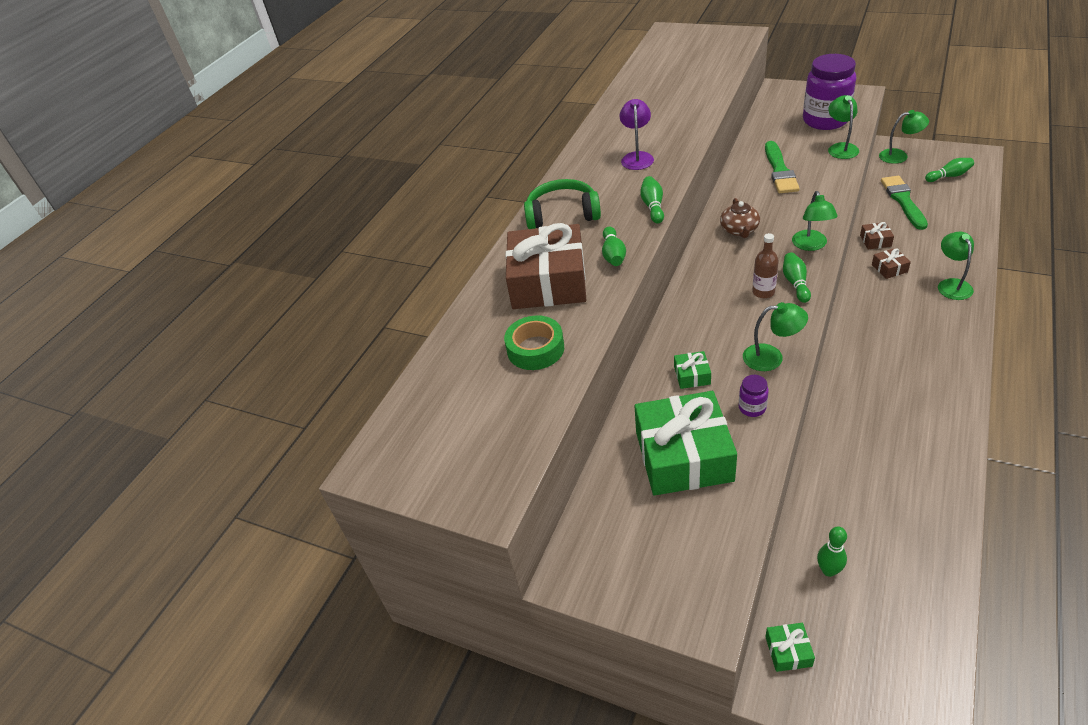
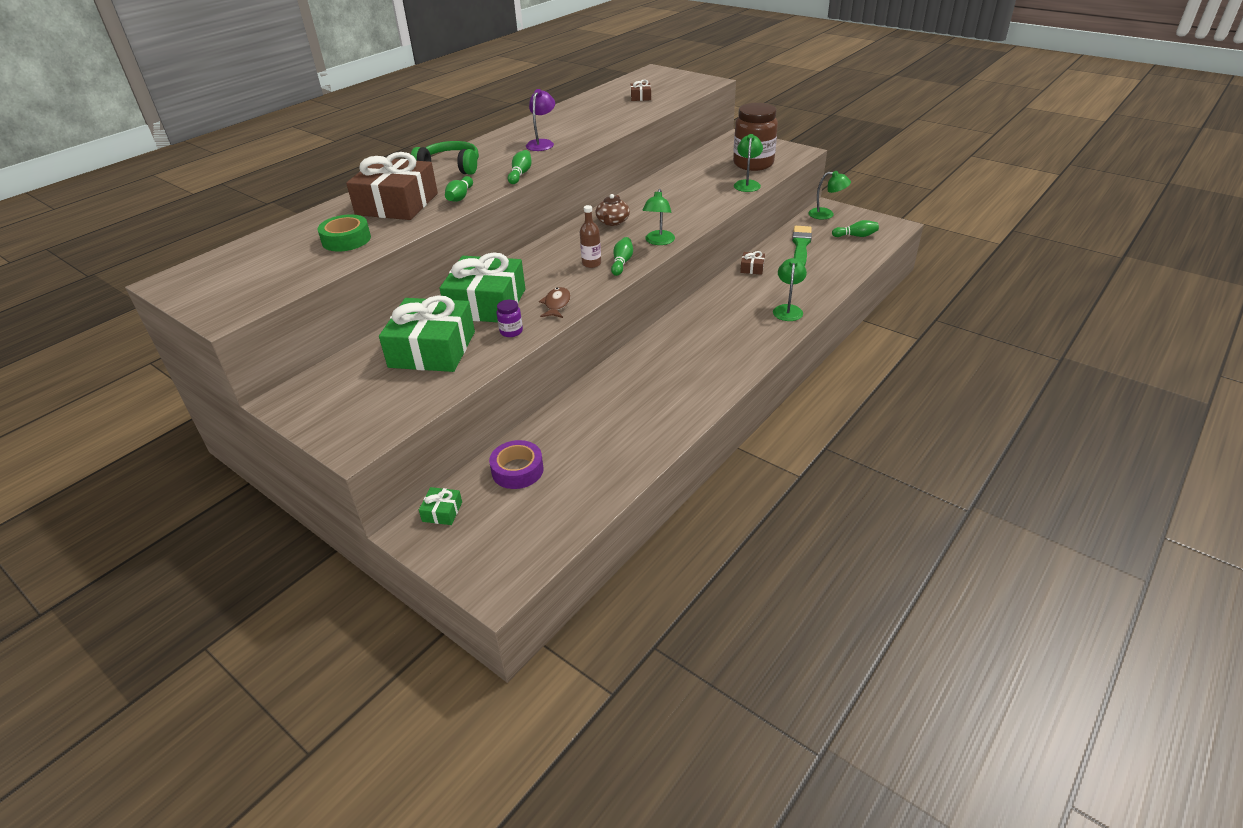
camera: 10 degrees right, 5 degrees down
(692, 375) = (486, 303): green gift -> green gift, size x2.41
(771, 357) = (556, 304): green lamp -> brown fish
(779, 171) = (682, 190): green brush -> none
(825, 120) = (753, 164): purple jar -> brown jar
(828, 570) = (517, 470): green bowling pin -> purple tape
(889, 268) = (746, 289): brown gift -> brown gift (640, 97)

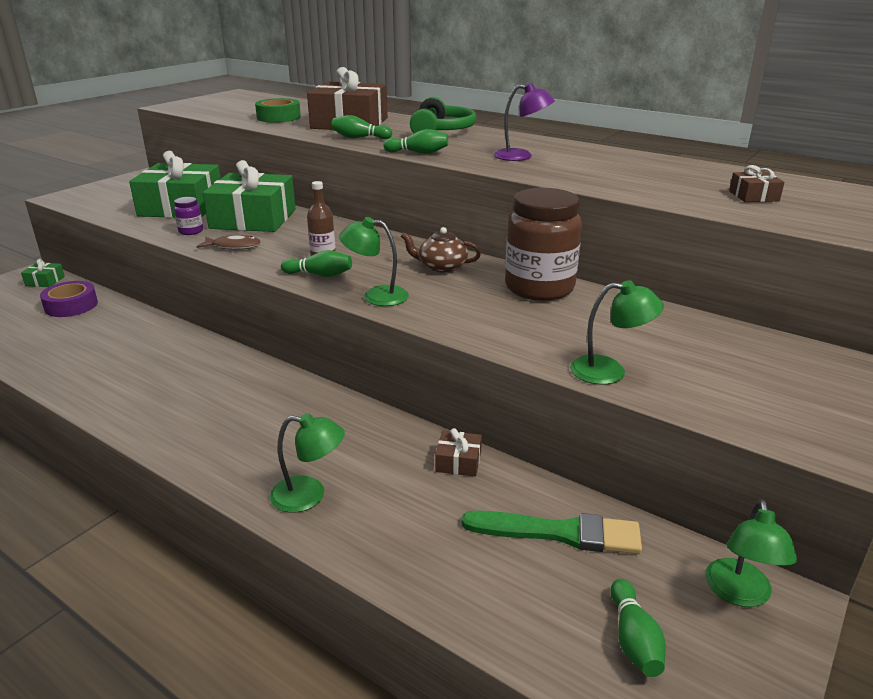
camera: 85 degrees right, 10 degrees down
(753, 164) = (718, 381): brown jar -> brown jar (539, 288)

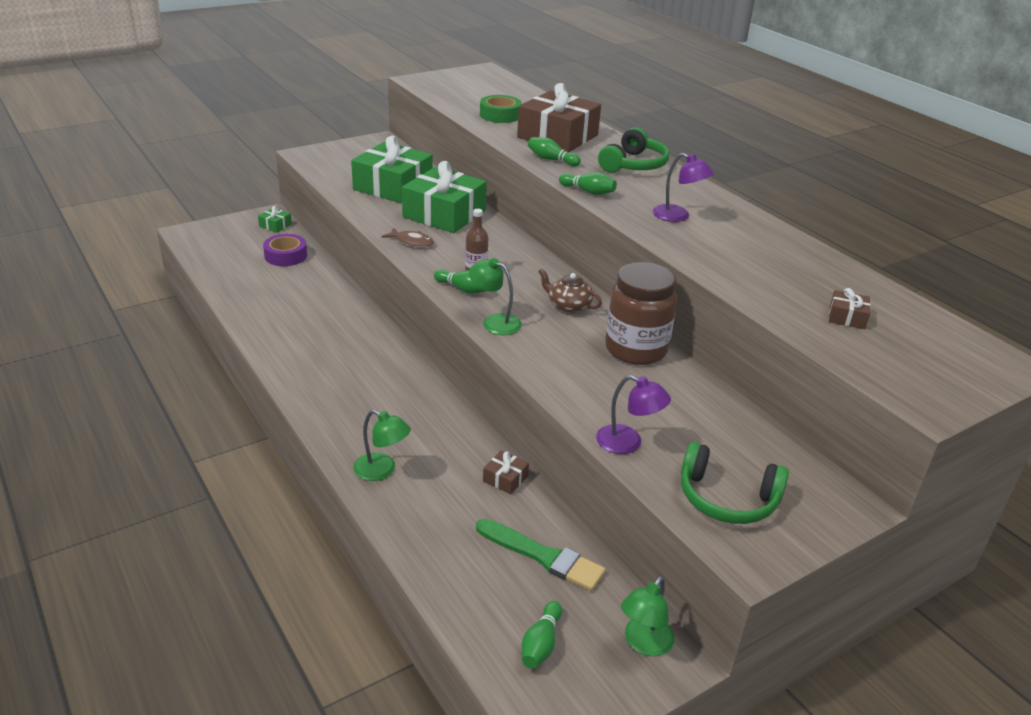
camera: 20 degrees right, 5 degrees up
(191, 231) = (387, 217): purple jar -> none
(609, 371) = (628, 443): green lamp -> purple lamp
(754, 396) = (727, 498): none -> green headphones

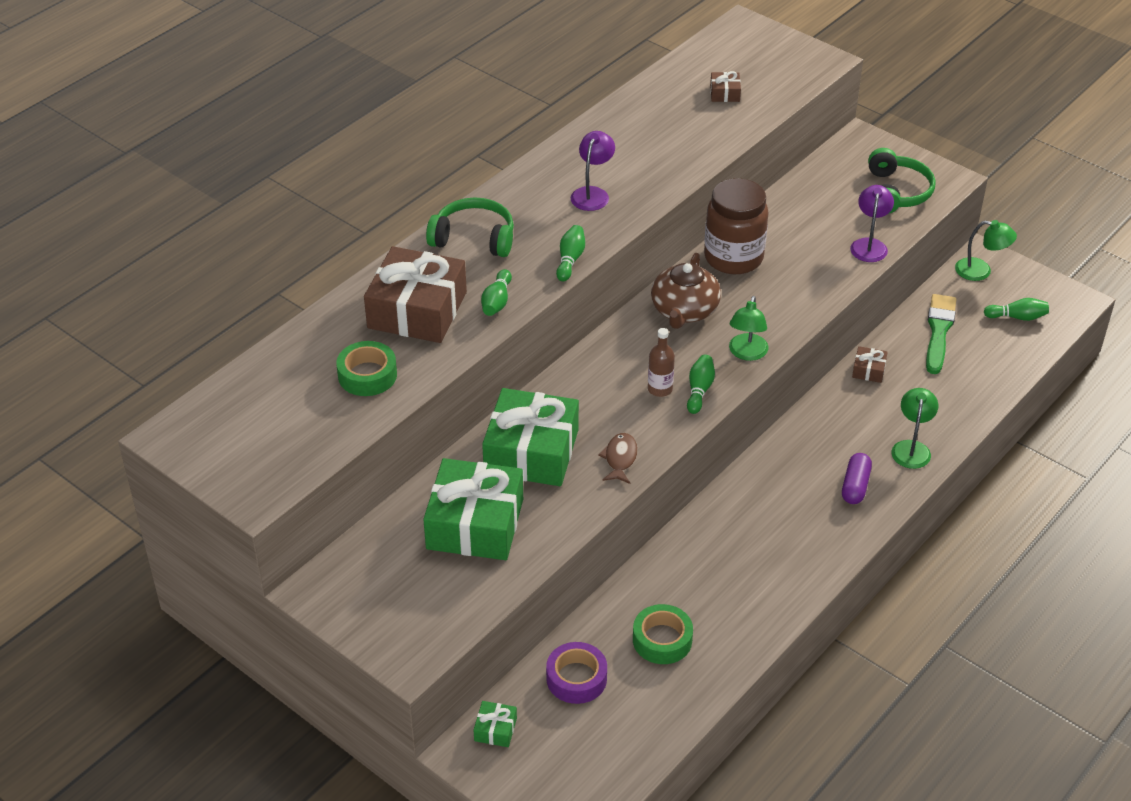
camera: 105 degrees left, 10 degrees up
(286, 291) = (662, 640): none -> green tape
(360, 420) = (855, 486): none -> purple capsule
(568, 305) = (684, 310): brown teapot -> brown teapot, size x1.51

